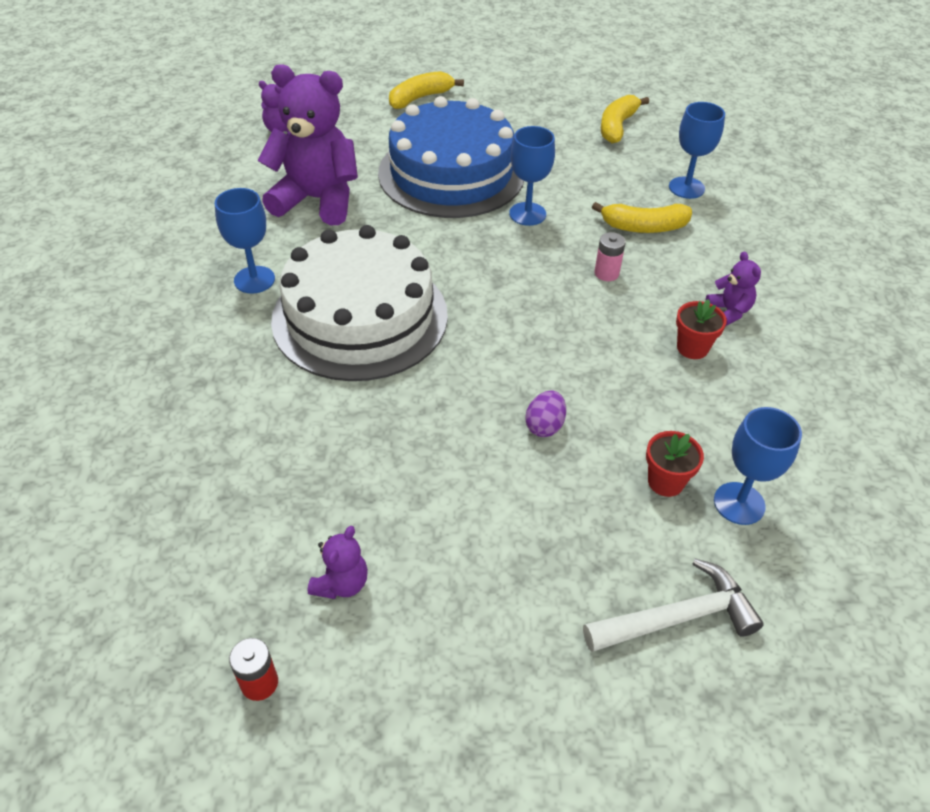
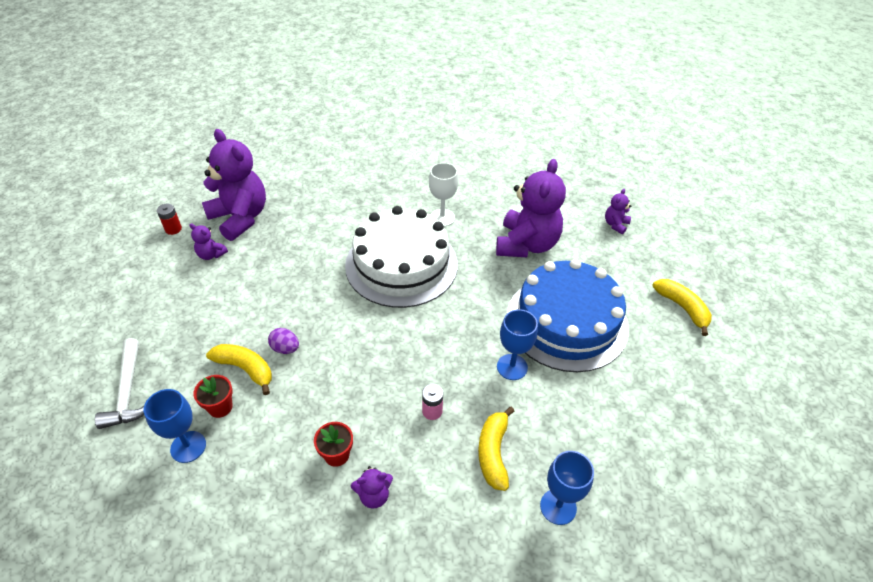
camera: 95 degrees right, 0 degrees up
(231, 560) = (240, 218): none -> purple teddy bear
(254, 280) = (442, 218): blue goblet -> white goblet
(617, 126) = (665, 464): yellow banana -> yellow banana (245, 369)

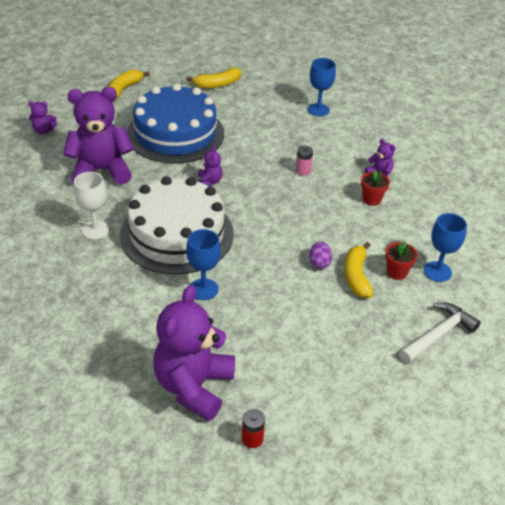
camera: 120 degrees left, 5 degrees down
(211, 255) = (263, 377): purple teddy bear -> purple teddy bear (209, 182)
(493, 453) = (308, 139): yellow banana -> yellow banana (217, 84)
(512, 367) = (237, 147): blue goblet -> blue goblet (203, 289)

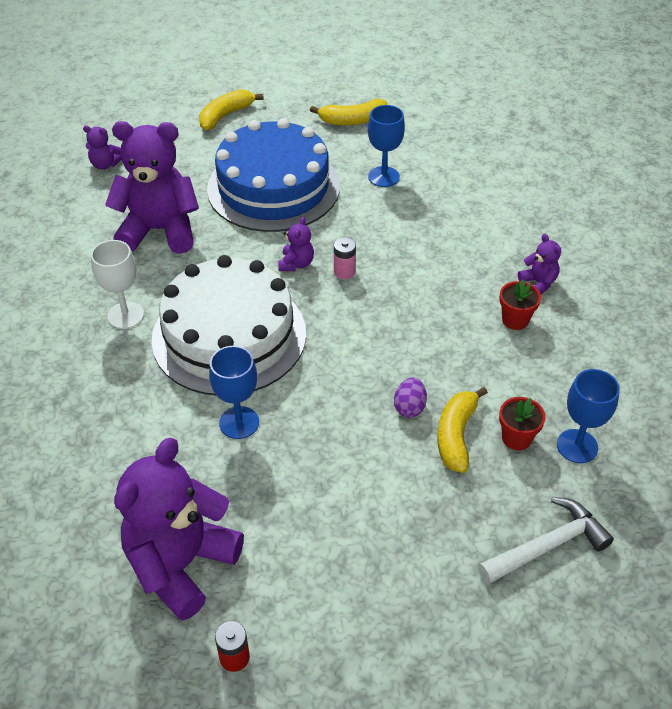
camera: 15 degrees right, 5 degrees up
(303, 171) = (430, 263): pink battery -> pink battery (344, 271)
(318, 110) = (481, 173): blue goblet -> blue goblet (383, 177)

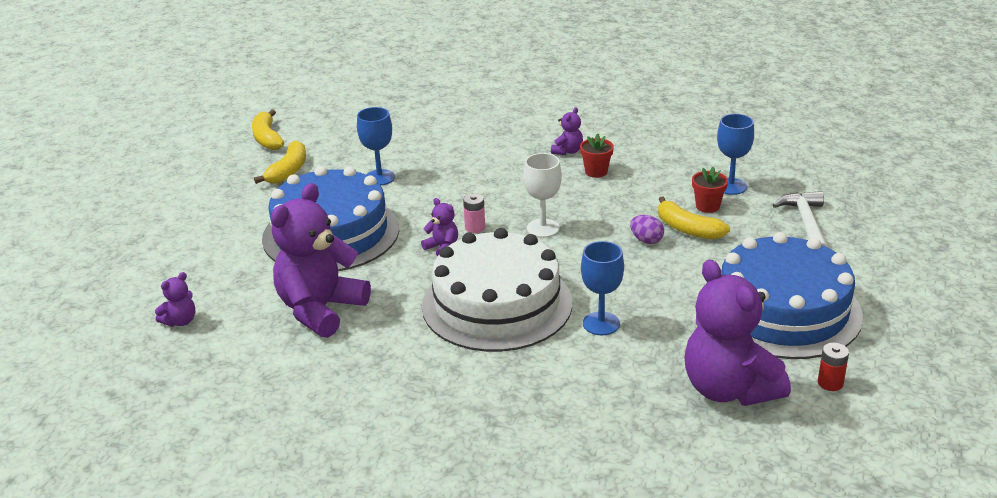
camera: 60 degrees left, 15 degrees down
(125, 315) = (418, 356): white goblet -> white goblet (543, 228)
(225, 116) = (195, 232): yellow banana -> yellow banana (267, 138)
(349, 572) = (783, 310): none -> blue cake
(538, 283) = (567, 151): purple teddy bear -> purple teddy bear turned 120 degrees clockwise

